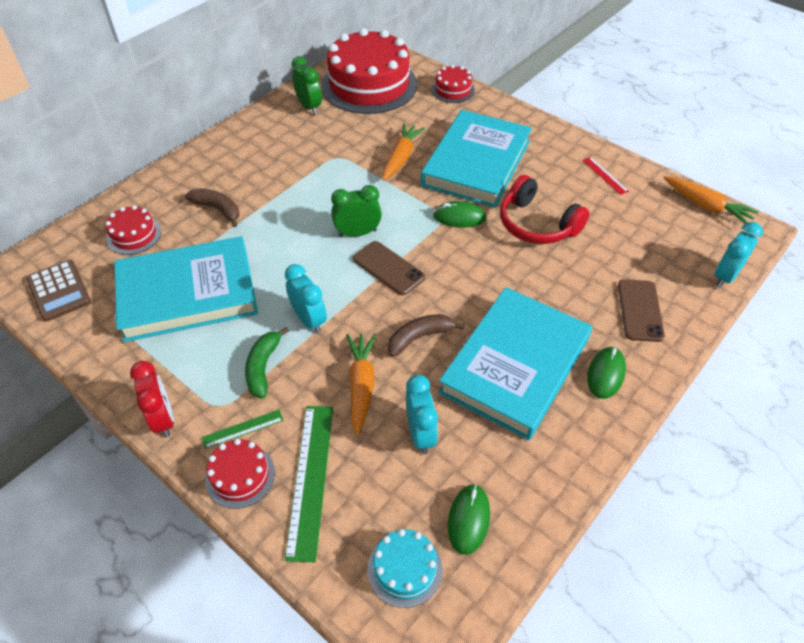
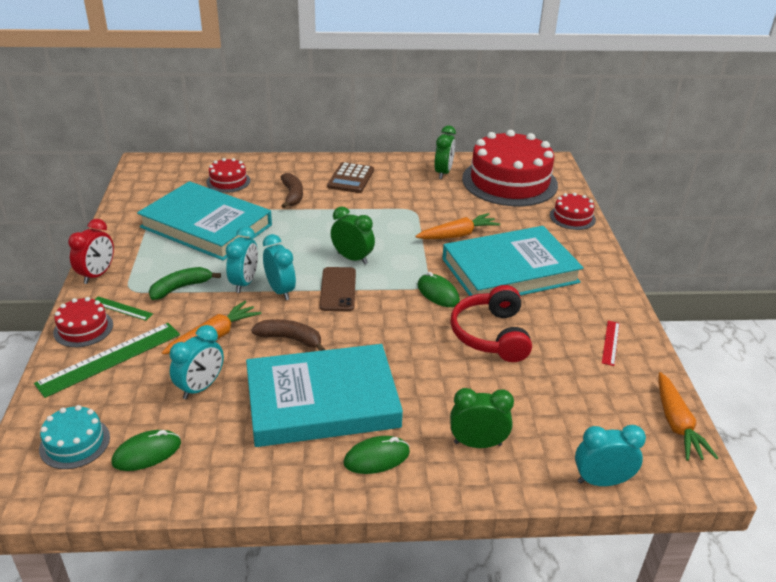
camera: 45 degrees right, 15 degrees down
(59, 291) = (152, 185): brown calculator -> brown calculator (351, 178)
(348, 304) = (280, 291): none -> turquoise clock
(640, 310) = (477, 444): brown phone -> green clock

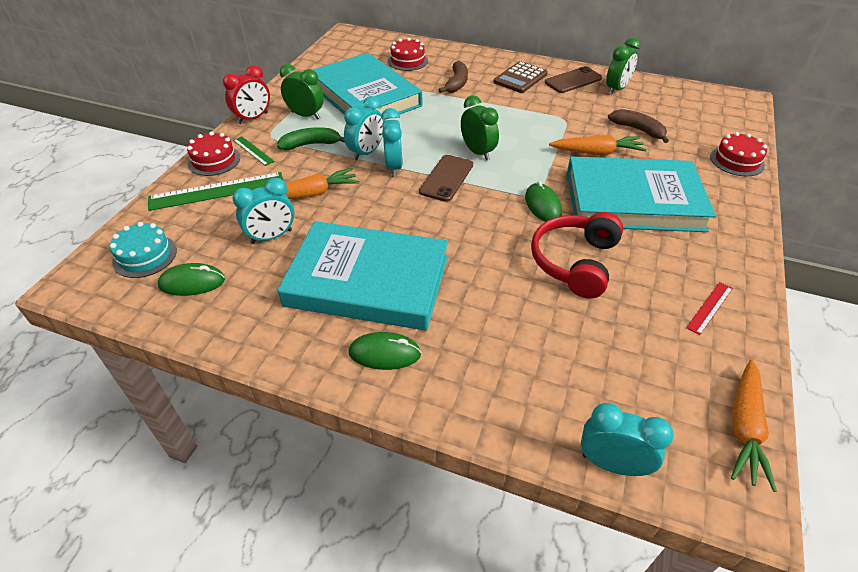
camera: 25 degrees right, 10 degrees up
(290, 339) = (375, 214): brown banana -> brown banana (638, 130)
(400, 171) = (573, 80): none -> brown phone
(477, 444) = (494, 373): green clock -> green clock (305, 115)
(509, 182) = (684, 111): red cake -> none

